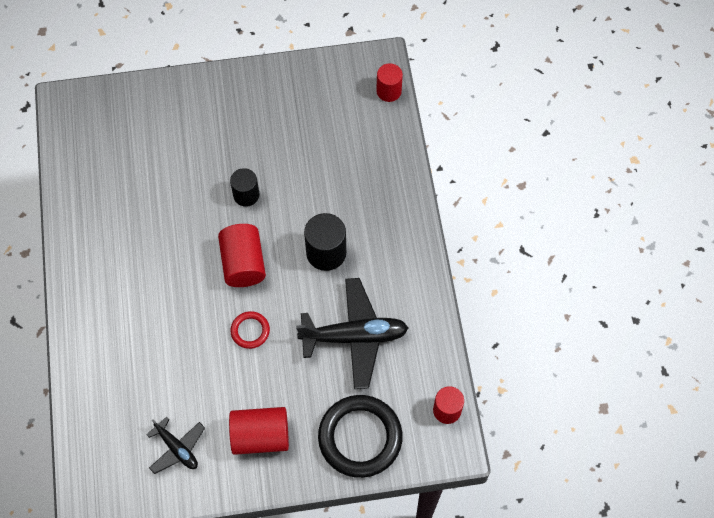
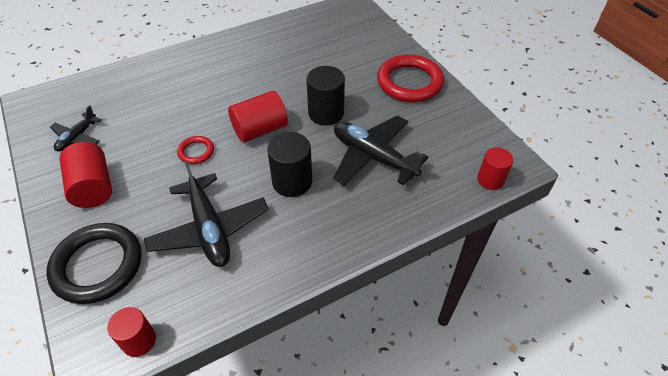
camera: 70 degrees right, 15 degrees down
(234, 101) = (409, 82): none -> red ring
(246, 195) = (326, 113): black cylinder -> black cylinder, size x1.50
(324, 173) = (373, 157): none -> black plane

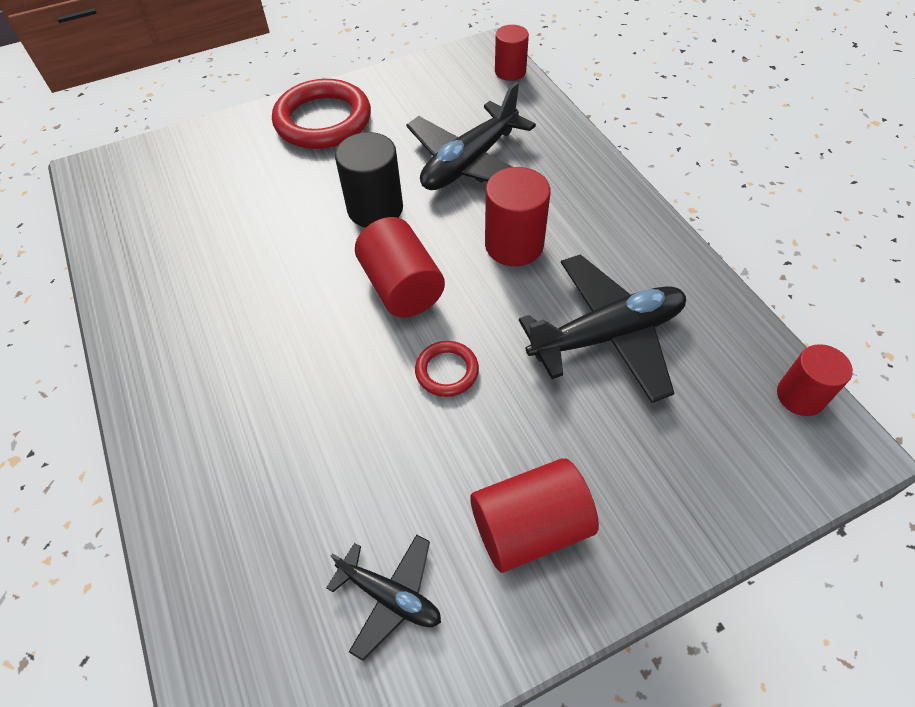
camera: 85 degrees left, 5 degrees up
(98, 265) = (694, 478): black ring -> none
(292, 182) = (514, 245): black cylinder -> red cylinder

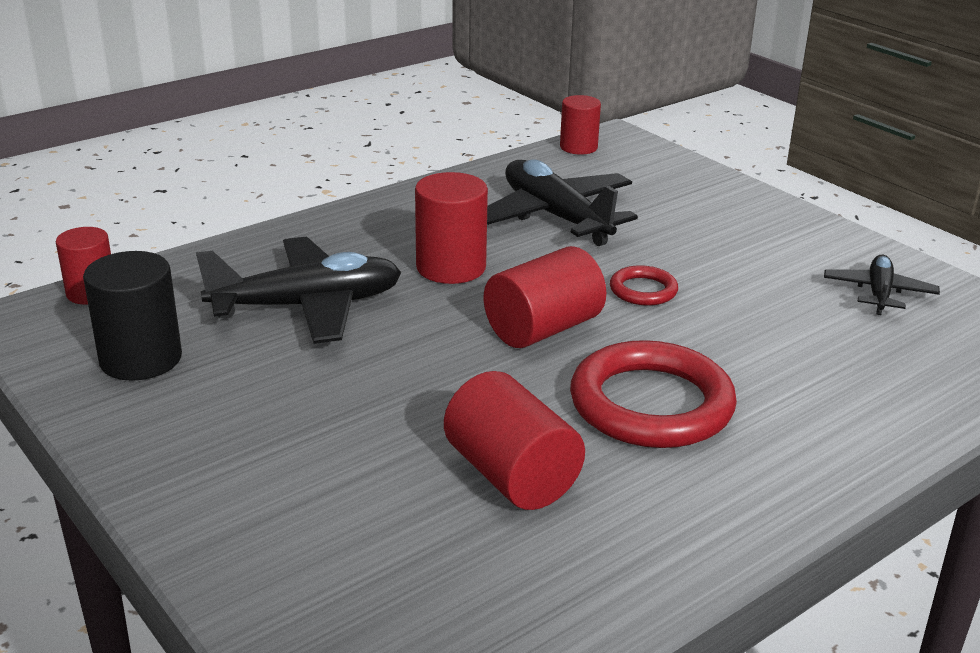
camera: 105 degrees left, 25 degrees down
(323, 120) = (207, 448): red ring -> red ring (651, 404)
(375, 209) = (413, 366): black cylinder -> black cylinder (141, 359)
(470, 163) = (307, 306): black plane -> black plane turned 45 degrees counterclockwise
(530, 527) = (770, 241): red cylinder -> red cylinder (511, 475)

